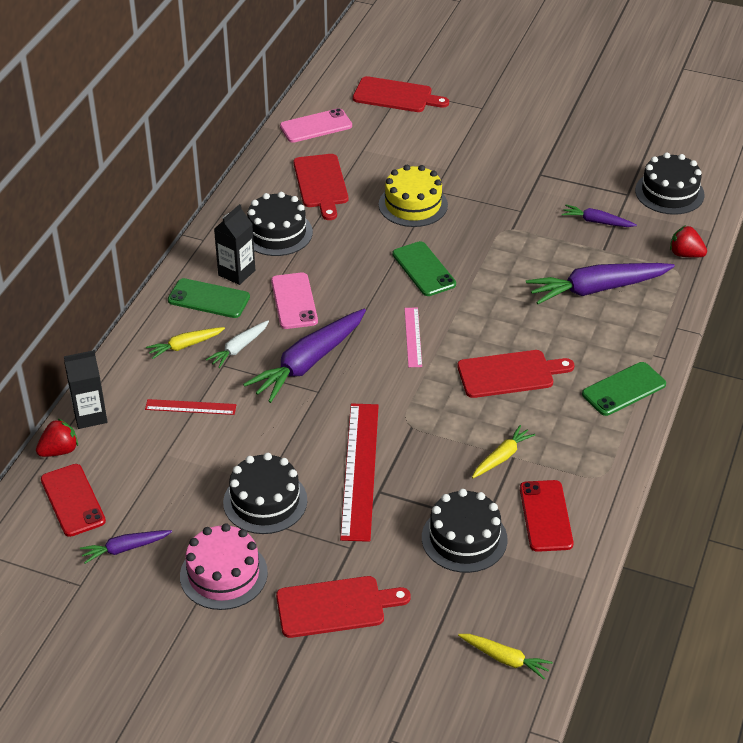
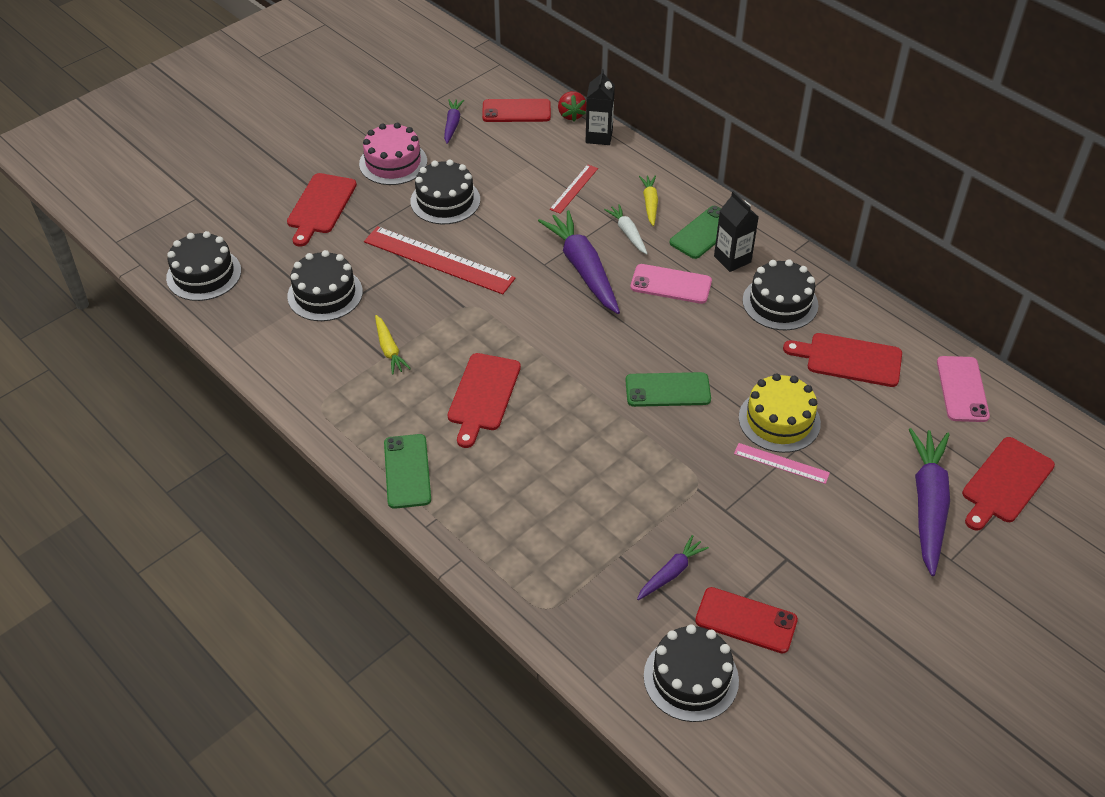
camera: 115 degrees right, 5 degrees up
(413, 337) = (574, 347): pink ruler -> pink ruler (781, 463)
(505, 659) = (204, 274): yellow carrot -> black cake
(545, 516) = (308, 351): red phone -> red phone (746, 620)
(597, 289) = (559, 518): purple carrot -> purple carrot (928, 505)
(685, 254) = (569, 632): red strawberry -> none

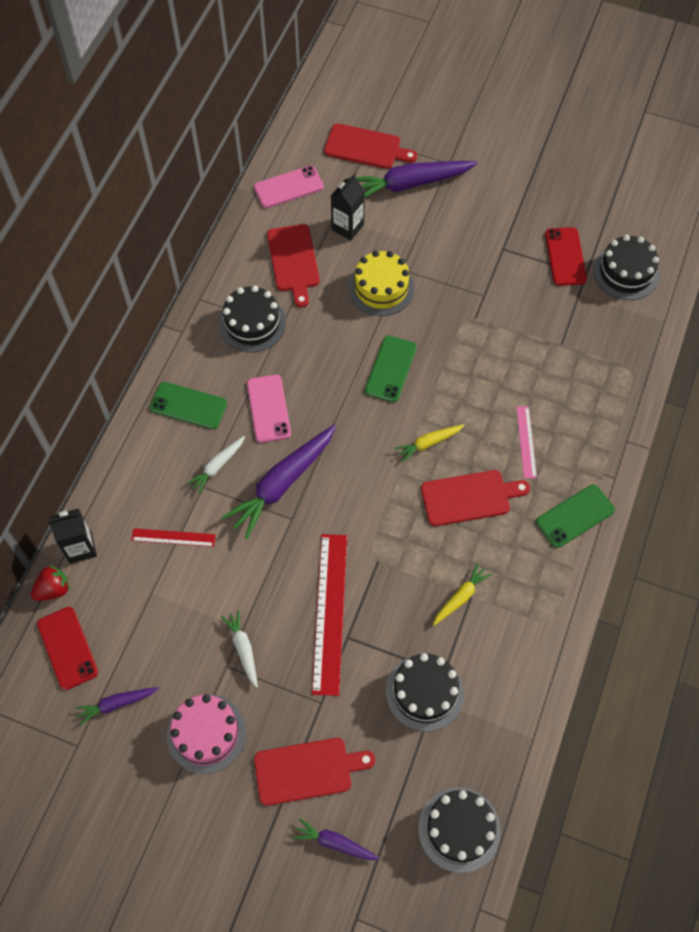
camera: 115 degrees left, 15 degrees up
(445, 200) = (243, 649): black cake -> white carrot
(650, 203) = (167, 463): yellow carrot -> yellow carrot (428, 443)
(667, 390) = (391, 369): green phone -> green phone turned 45 degrees clockwise
(671, 573) = (556, 309): purple carrot -> purple carrot (335, 843)
(732, 259) = (214, 373): black carton -> black carton (347, 227)
(781, 463) = (422, 275): pink ruler -> pink ruler (526, 442)

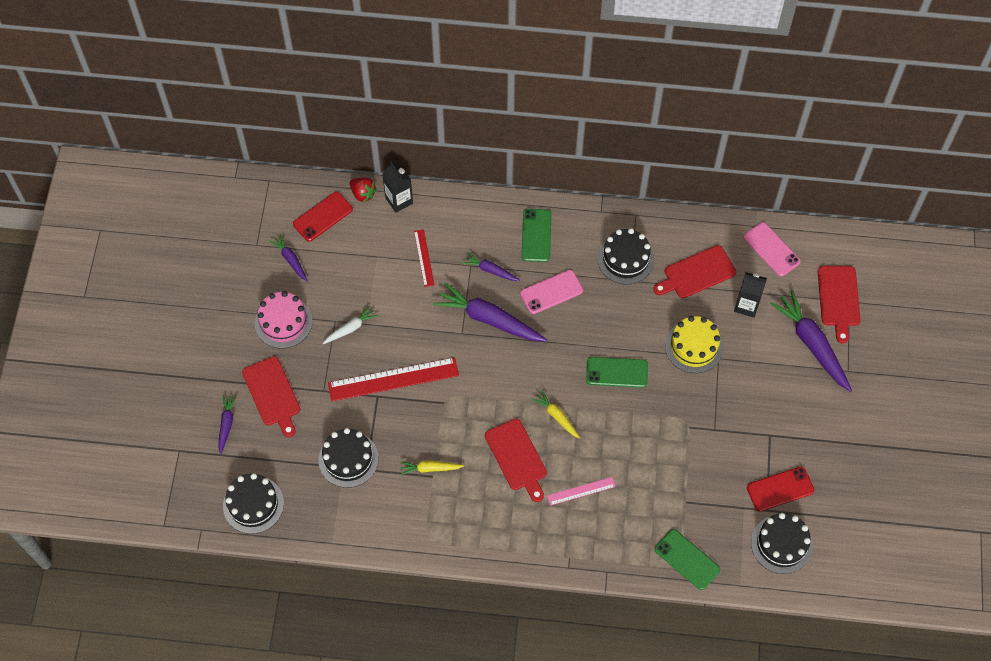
camera: 75 degrees right, 0 degrees up
(217, 466) = (490, 270): white carrot -> purple carrot
(460, 597) = (430, 468): yellow carrot -> yellow carrot turned 150 degrees clockwise
(575, 516) = (524, 541): green phone -> green phone (687, 559)

